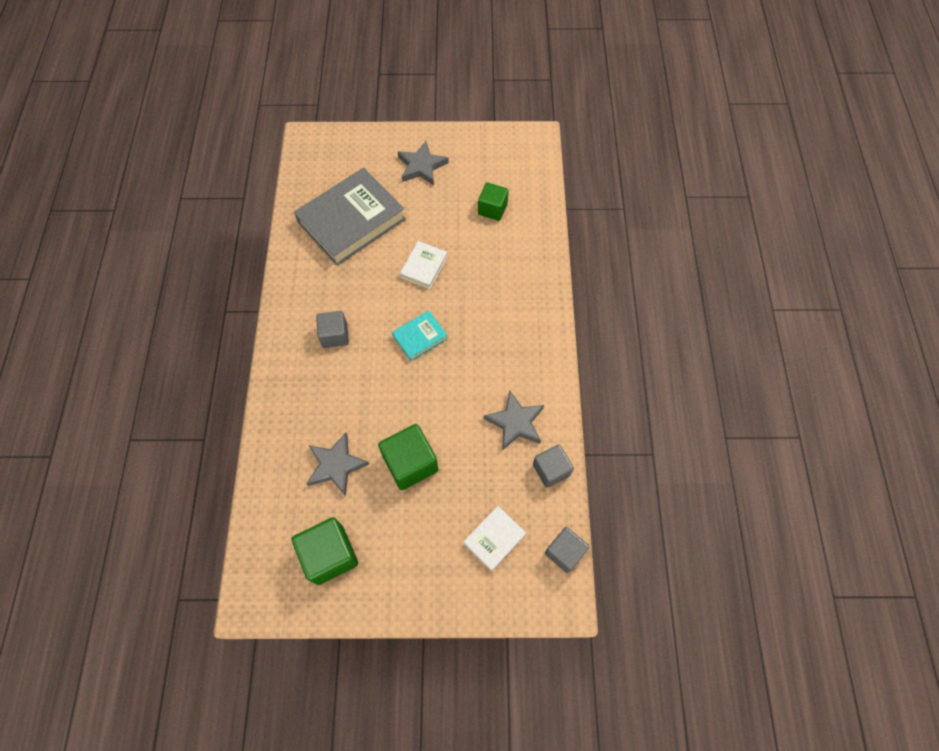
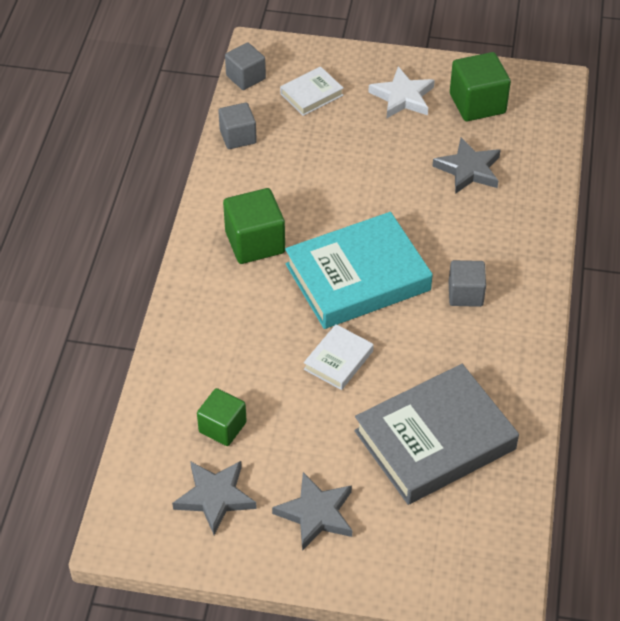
camera: 170 degrees left, 15 degrees down
(404, 551) = (402, 97): none -> white star
(410, 463) = (387, 161): green cube -> green cube (255, 242)
(420, 337) = (357, 277): turquoise book -> turquoise book, size x2.12
(515, 422) = (263, 180): grey star -> grey star (215, 497)

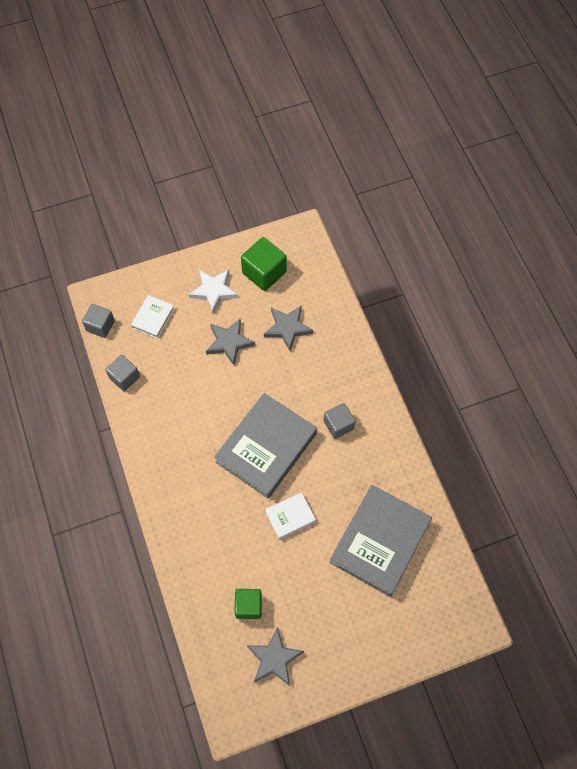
camera: 30 degrees left, 15 degrees up
(255, 242) = (186, 456): green cube -> none
(316, 514) = (341, 634): grey star -> grey star (229, 342)
(338, 360) = (290, 516): white book -> white book turned 60 degrees clockwise
(357, 277) = (266, 448): turquoise book -> grey book

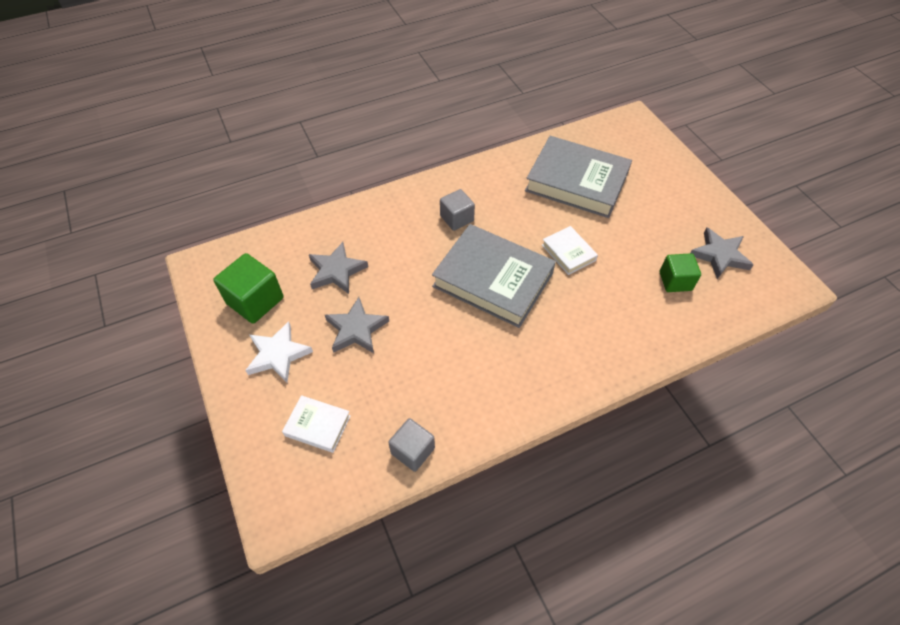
camera: 95 degrees left, 10 degrees down
(100, 326) = (328, 499): grey cube -> none

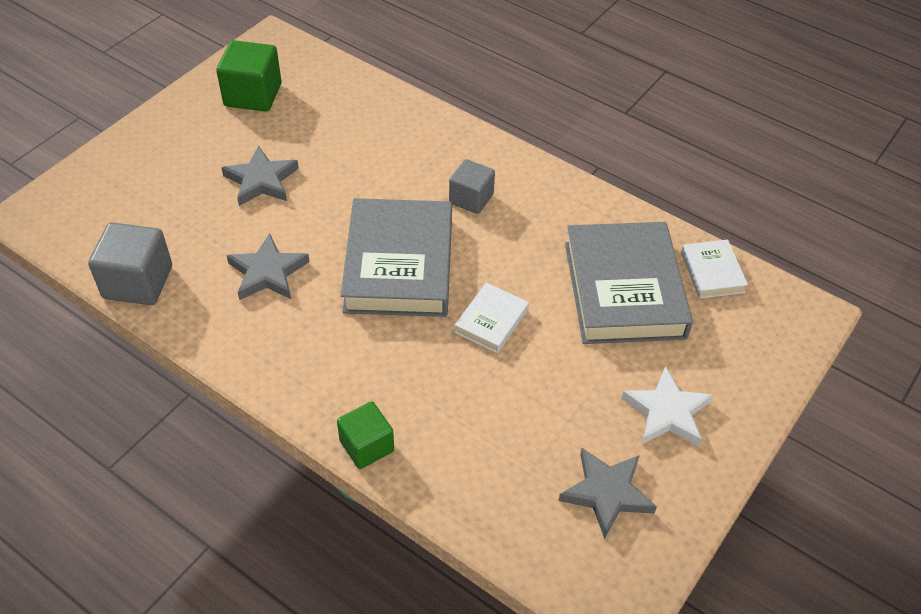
camera: 60 degrees right, 5 degrees down
(278, 354) = (199, 139): white star -> white star (667, 412)
(317, 425) = (133, 201): white book -> white book (712, 272)
(336, 271) = (327, 134): grey star -> grey star (268, 272)
(413, 451) = (138, 282): grey cube -> grey cube, size x1.51
(675, 281) = (521, 451): green cube -> green cube (367, 446)

